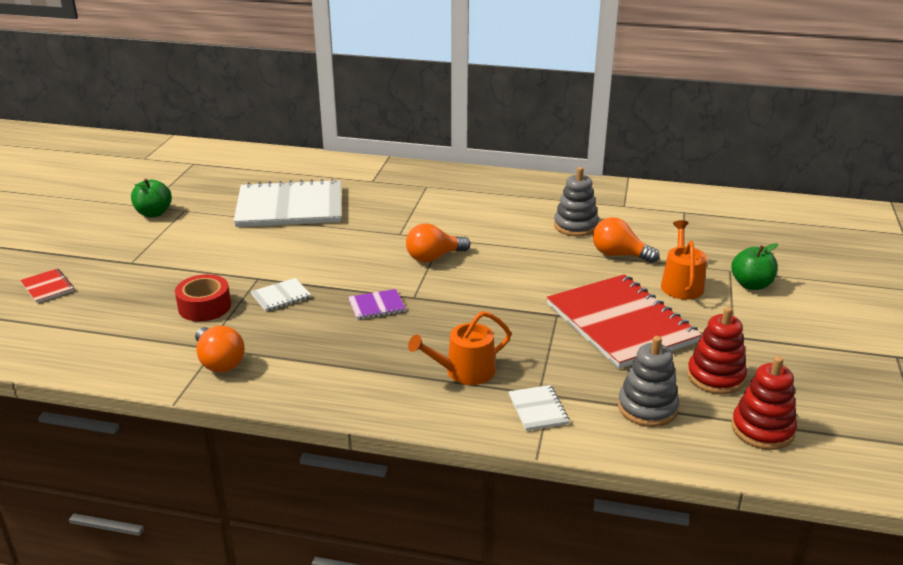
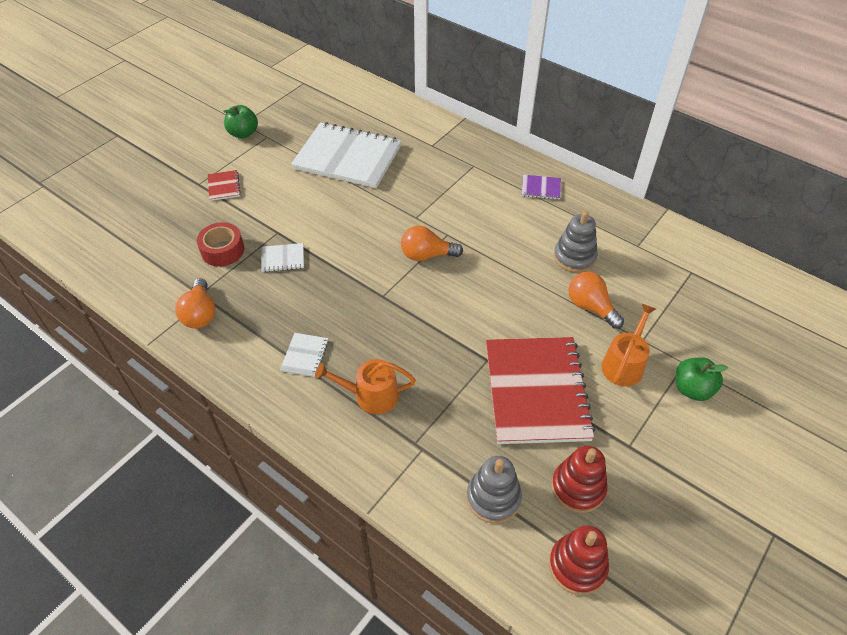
camera: 25 degrees right, 20 degrees up
(47, 287) = (130, 191): red notebook -> red notebook (224, 186)
(376, 306) = (348, 295): purple notebook -> purple notebook (541, 188)
(538, 409) = (402, 461): white notebook -> white notebook (305, 355)

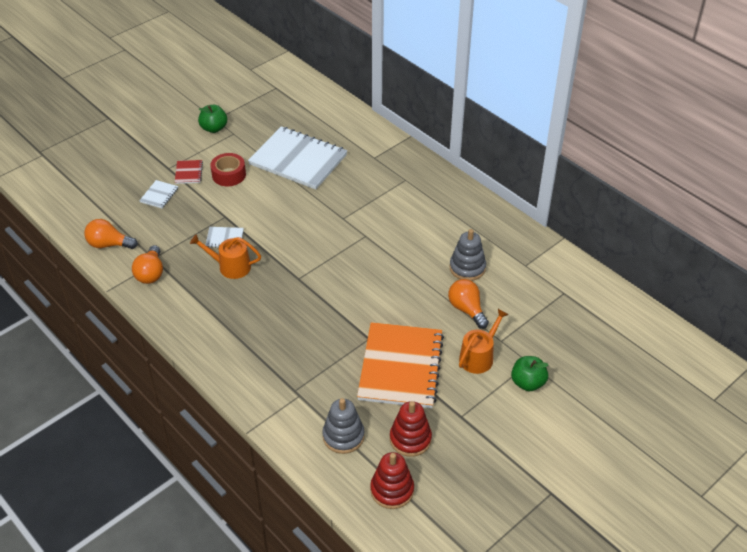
camera: 10 degrees right, 5 degrees down
(222, 250) = (177, 226): red tape -> red tape (229, 175)
(305, 355) = (225, 315): white notebook -> white notebook (159, 195)
(371, 395) = (269, 352): orange watering can -> orange watering can (230, 266)
(426, 255) = (343, 250): orange light bulb -> orange light bulb (109, 244)
(536, 391) = (401, 367): red notebook -> orange notebook
(541, 188) = (458, 206): purple notebook -> none

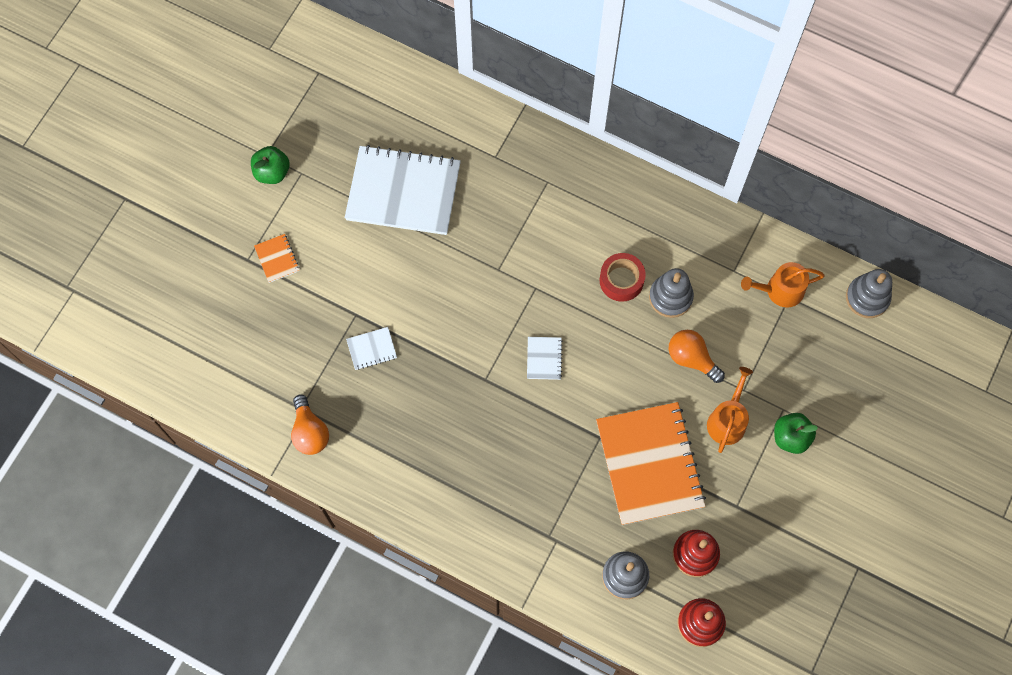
camera: 20 degrees left, 25 degrees up
(109, 244) = (237, 406): orange light bulb -> none
(159, 195) = (258, 308): white notebook -> white notebook (544, 358)
(189, 173) = (277, 259): red notebook -> orange notebook
(229, 175) = (329, 246): red tape -> red tape (621, 280)
(230, 266) = (398, 389): orange watering can -> orange watering can (780, 290)
(629, 310) = (867, 298): none -> grey stacking toy

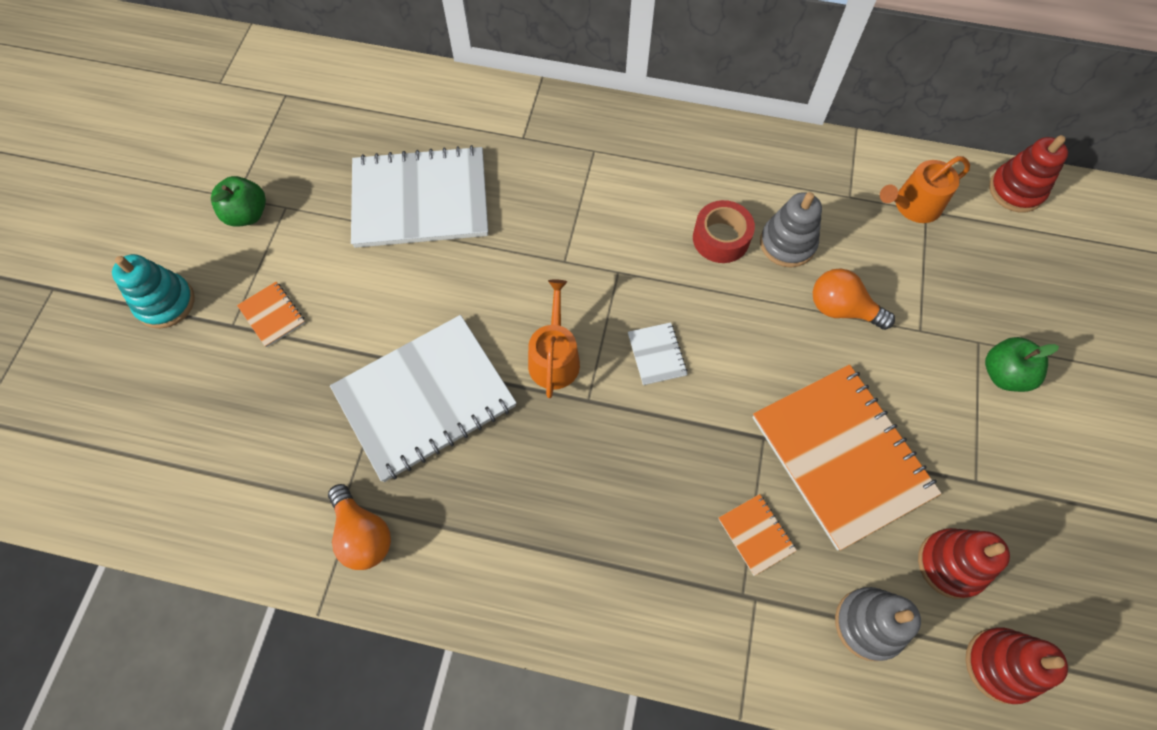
camera: 15 degrees left, 5 degrees down
(203, 230) = (165, 303): none -> turquoise stacking toy
(371, 349) = (425, 398): white notebook -> white notebook, size x2.46
(571, 501) = (756, 534): none -> orange notebook
(727, 420) = (917, 373): orange watering can -> orange watering can (554, 358)
(867, 298) = (1016, 190): grey stacking toy -> red stacking toy

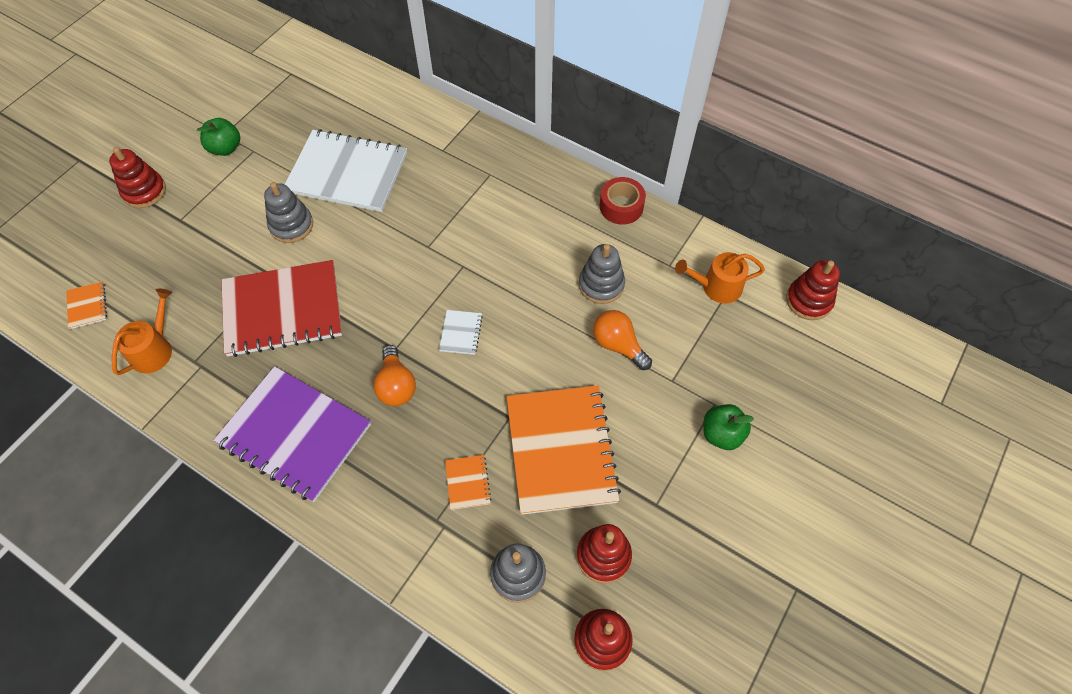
camera: 20 degrees right, 5 degrees down
(165, 303) = (144, 191): turquoise stacking toy -> red stacking toy
(272, 315) = (209, 221): orange notebook -> orange notebook (87, 306)
(362, 534) = (197, 386): orange light bulb -> orange light bulb (396, 385)
(382, 287) = (291, 225): none -> grey stacking toy
(425, 398) = (282, 310): white notebook -> red notebook
(519, 552) = (294, 434): none -> purple notebook
(554, 358) = (386, 311): orange watering can -> orange watering can (154, 349)
(721, 238) = (552, 265): red tape -> red tape (621, 206)

